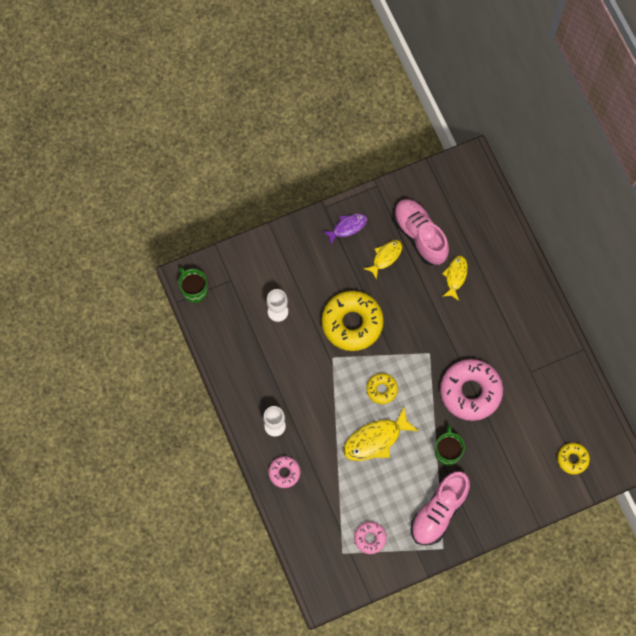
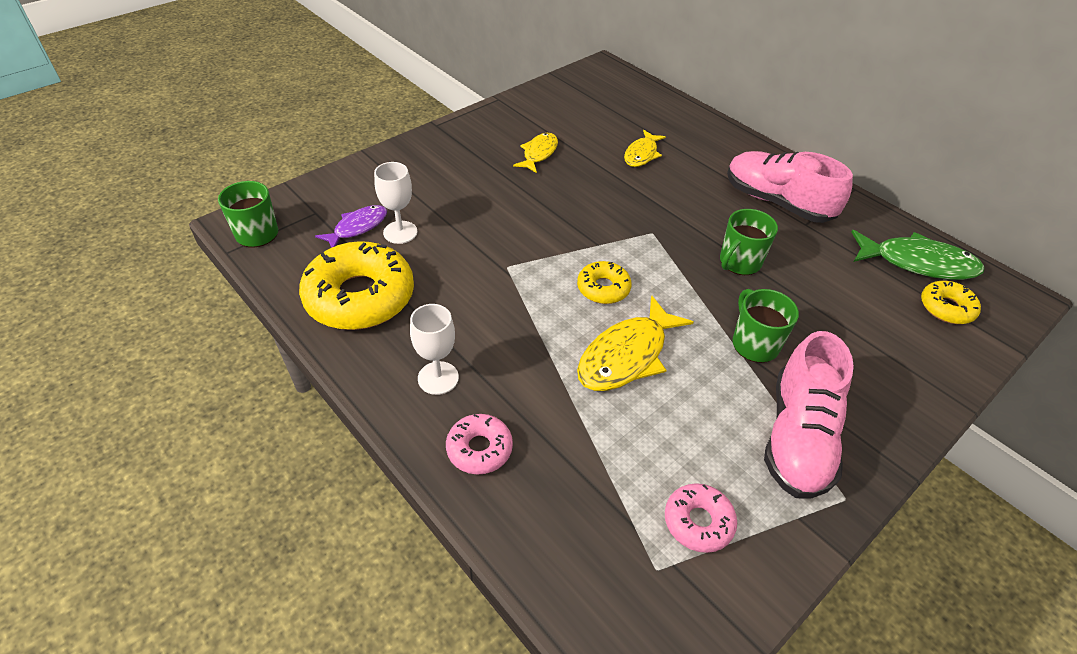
camera: 20 degrees left, 25 degrees down
(347, 227) = (474, 136): purple fish -> purple fish (358, 227)
(352, 323) = (521, 223): yellow donut -> yellow donut (360, 297)
(420, 235) = (574, 128): pink shoe -> pink shoe (777, 202)
(455, 276) = (641, 154): yellow fish -> yellow fish turned 150 degrees counterclockwise
(470, 392) = (739, 262): pink donut -> green mug
(580, 422) = (918, 263): none -> green fish

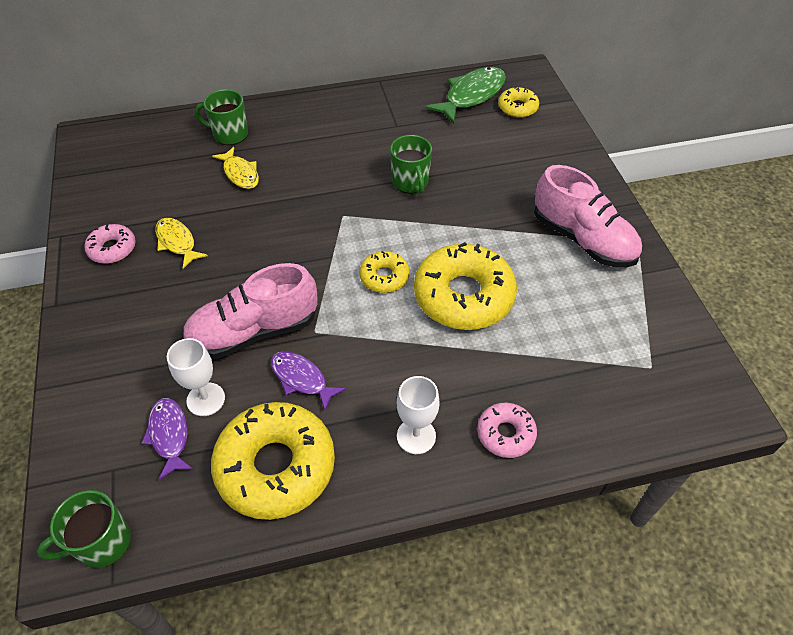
camera: 60 degrees left, 5 degrees up
(453, 278) = (301, 379): none -> purple fish
(626, 356) = (463, 296): yellow fish -> yellow donut
(698, 522) = (625, 326): pink donut -> pink donut (112, 249)
(754, 344) = (493, 217): green mug -> green mug (229, 134)
(777, 202) = (362, 127): pink shoe -> pink shoe (254, 331)

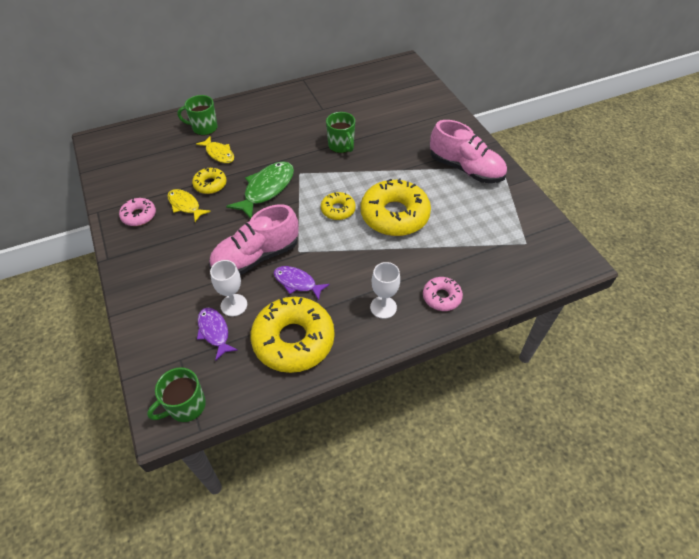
camera: 10 degrees left, 0 degrees up
(471, 95) = (370, 83): green fish -> green fish (266, 189)
(517, 108) = (403, 88): yellow donut -> yellow donut (210, 184)

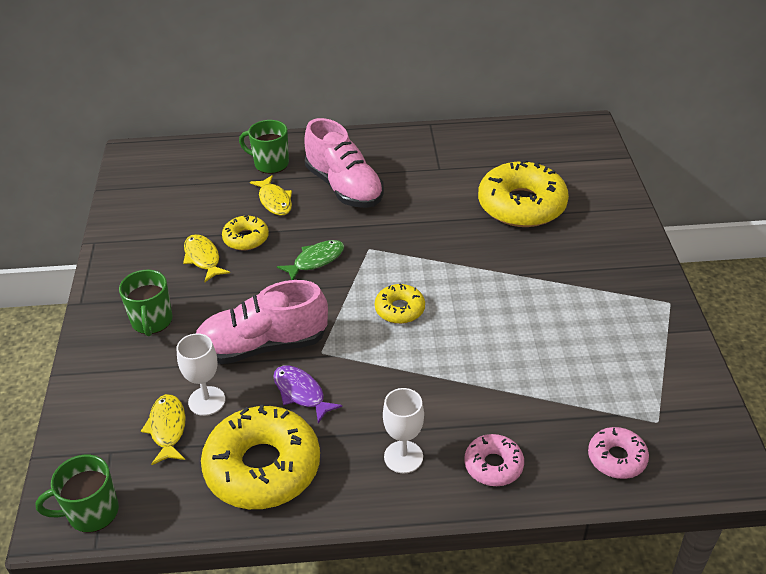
camera: 20 degrees right, 10 degrees down
(139, 215) = (141, 258): pink donut -> pink donut (616, 458)
(214, 332) = (167, 428): purple fish -> yellow fish
(266, 189) = (316, 260): green fish -> green fish, size x0.62
(341, 146) = (443, 224): green mug -> green mug (152, 321)
(394, 215) = (476, 335): yellow donut -> yellow donut (521, 205)
(465, 169) = (611, 294): pink shoe -> pink shoe (344, 187)

